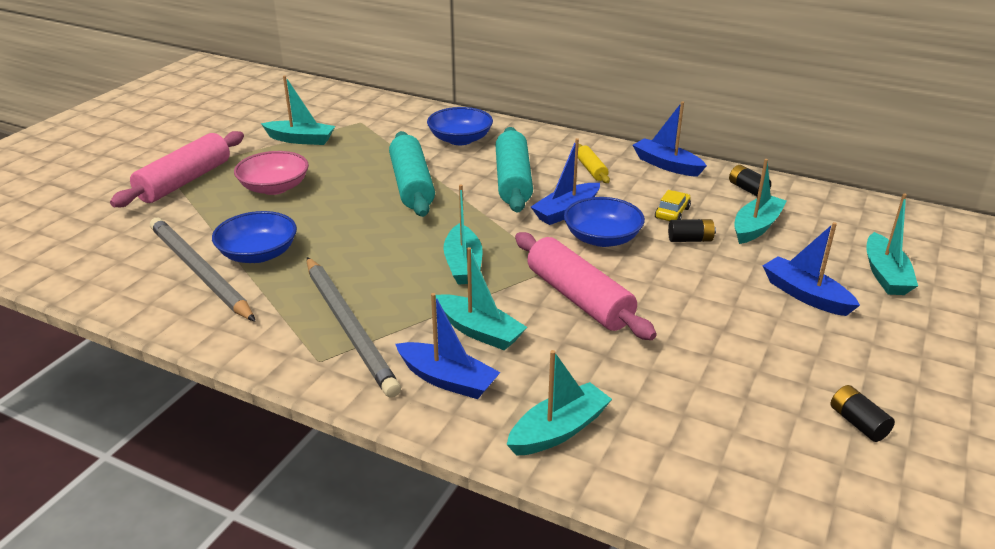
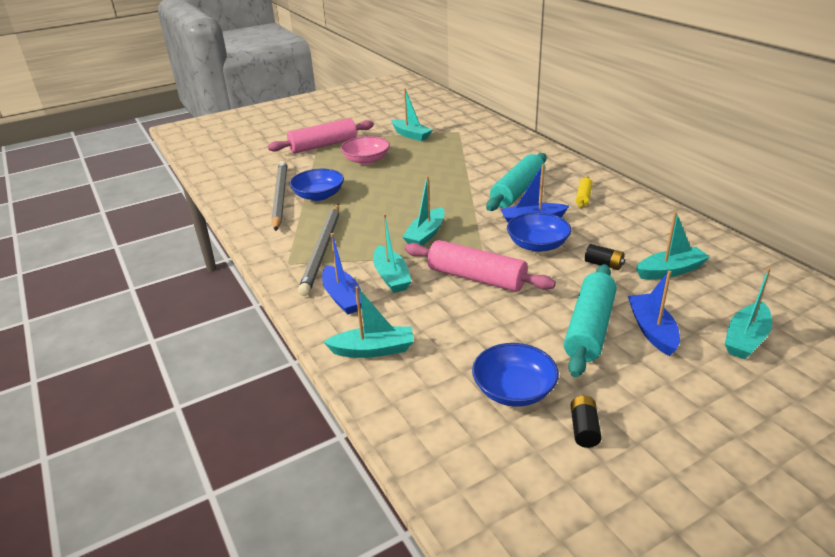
camera: 35 degrees right, 0 degrees up
(412, 185) = (448, 178): turquoise rolling pin -> turquoise rolling pin (589, 328)
(460, 139) = (511, 156): blue bowl -> blue bowl (514, 390)
(579, 298) = (476, 278): pink rolling pin -> pink rolling pin turned 60 degrees counterclockwise
(666, 165) = (648, 208): blue boat -> none
(672, 213) = (611, 242): yellow car -> none
(748, 189) = (697, 242): black battery -> none

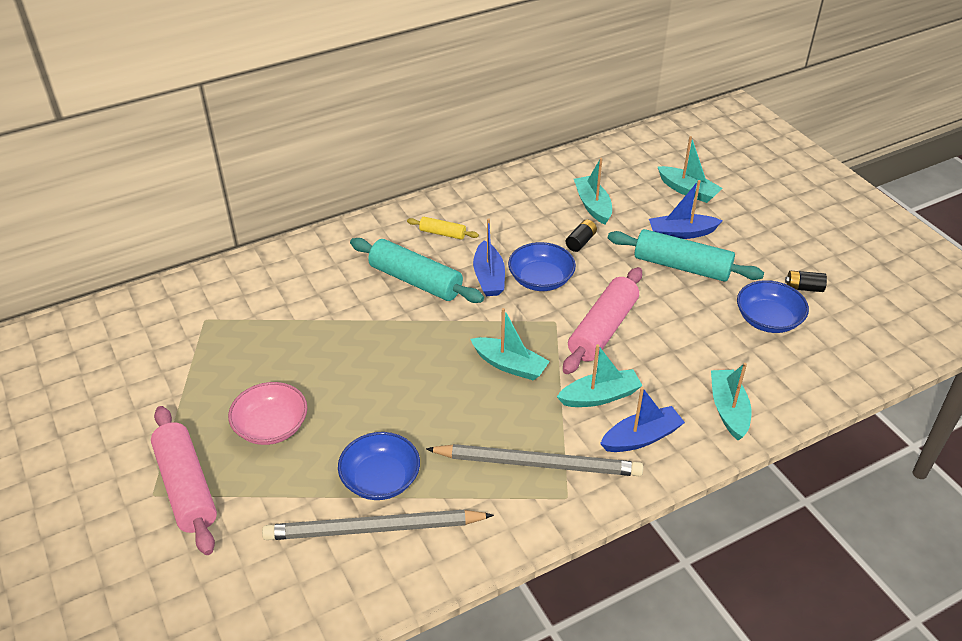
camera: 90 degrees left, 10 degrees up
(411, 135) = (193, 373): turquoise boat -> none

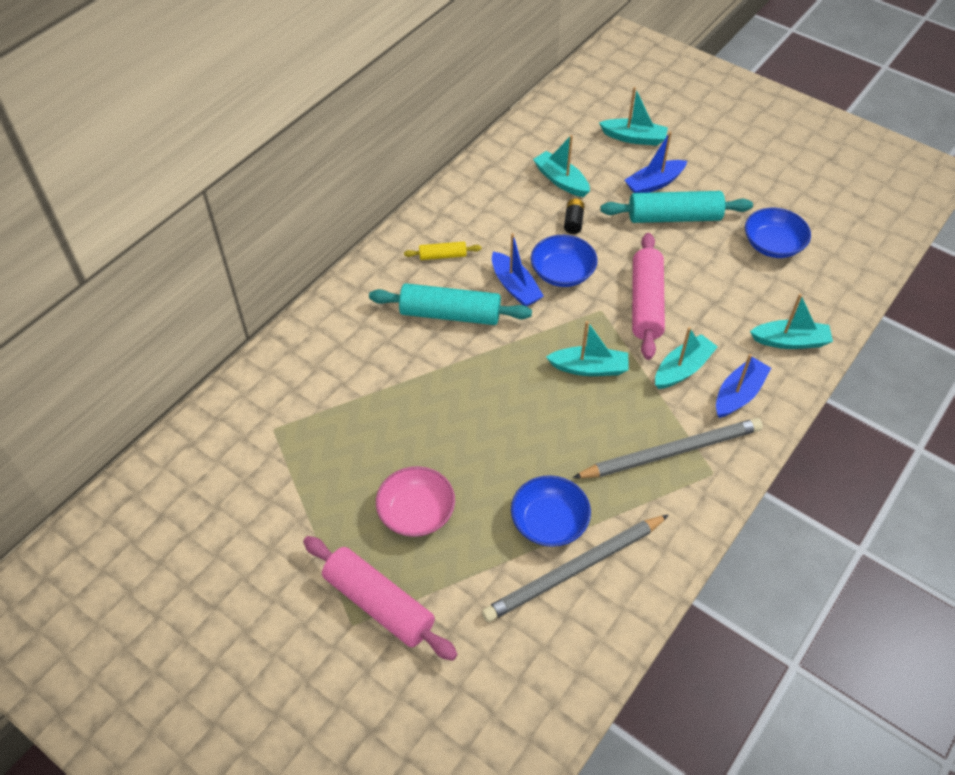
camera: 25 degrees left, 10 degrees up
(728, 409) = (790, 341): turquoise boat -> turquoise boat turned 120 degrees clockwise
(803, 288) = (783, 204): black battery -> none

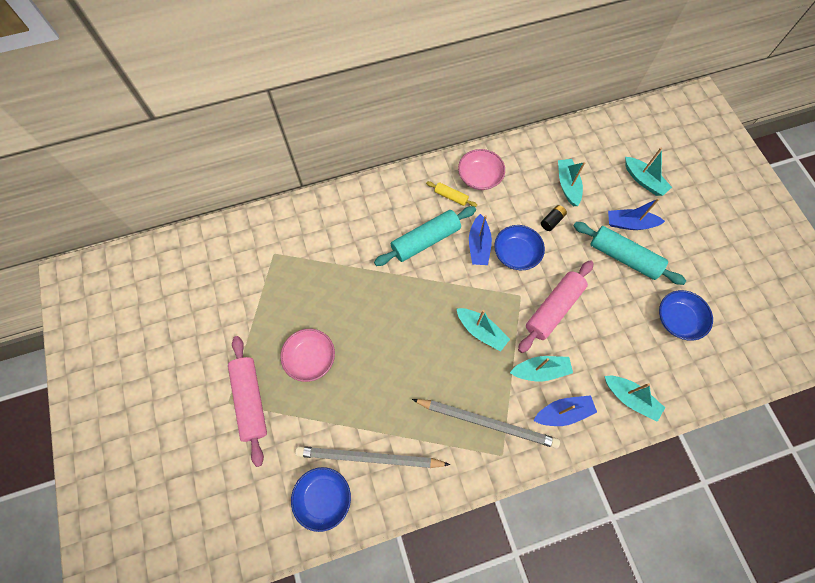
camera: 35 degrees right, 15 degrees up
(450, 314) = (425, 240): turquoise rolling pin -> turquoise rolling pin turned 75 degrees counterclockwise
(459, 220) = (479, 177): none -> pink bowl
(549, 522) = (378, 417): blue bowl -> blue bowl (323, 498)

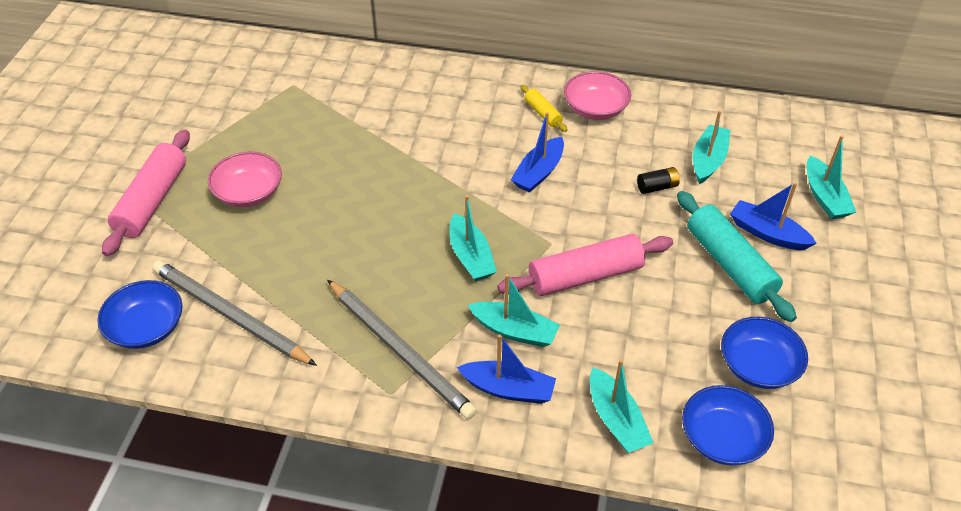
camera: 30 degrees right, 20 degrees down
(425, 240) = (476, 141): turquoise rolling pin -> none
(516, 253) = (581, 200): blue bowl -> blue bowl (722, 438)

